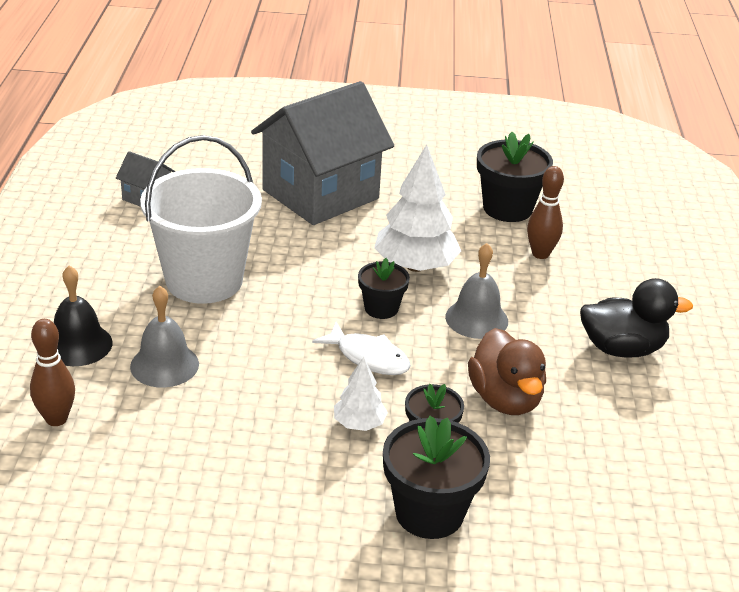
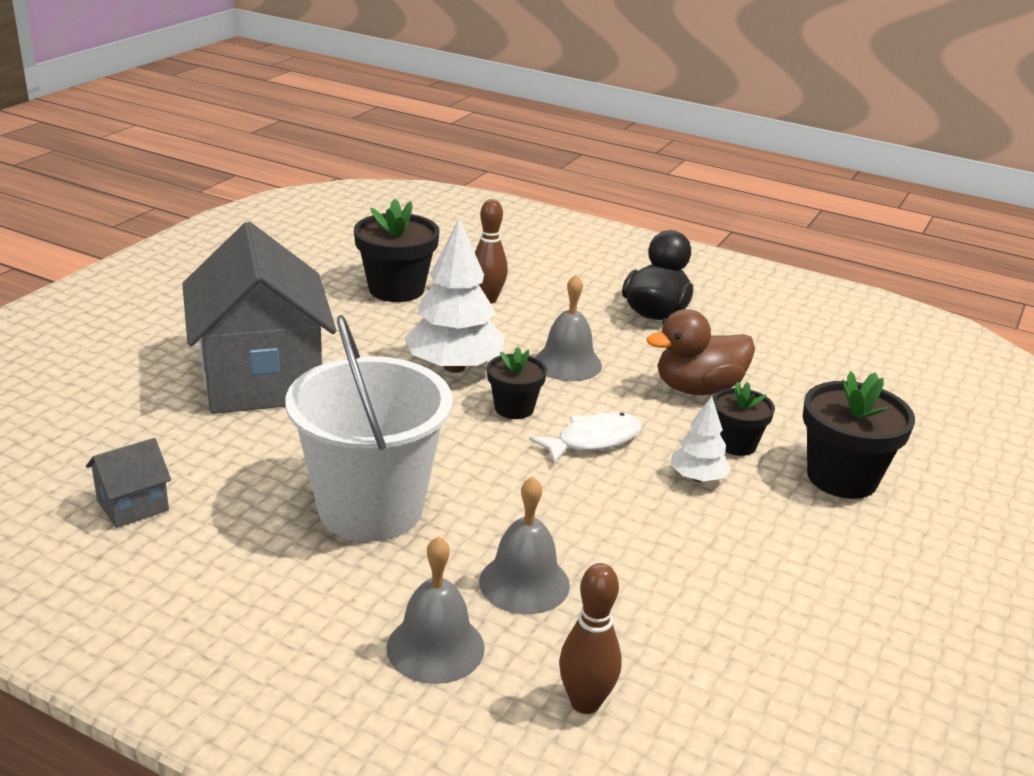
camera: 65 degrees left, 5 degrees down
(78, 344) = (435, 647): black bell -> grey bell
(505, 399) = (698, 389): brown duck -> brown duck turned 150 degrees clockwise

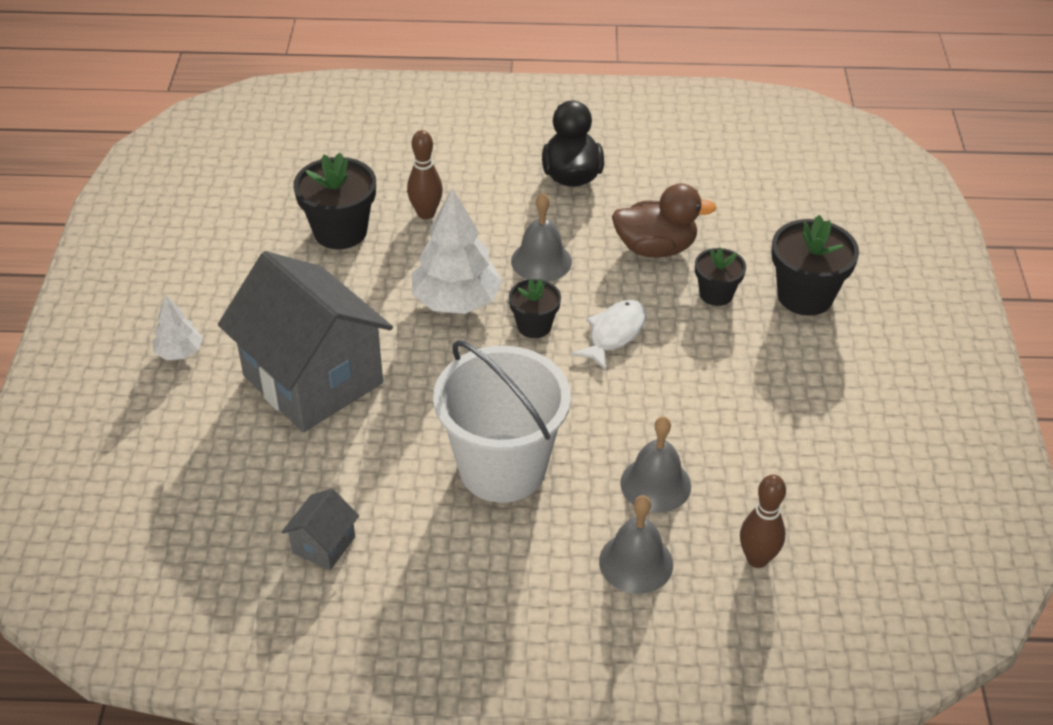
camera: 25 degrees left, 15 degrees up
(697, 478) = (709, 338): white tree -> white tree (179, 352)
(698, 389) = (655, 248): brown duck -> brown duck turned 135 degrees counterclockwise

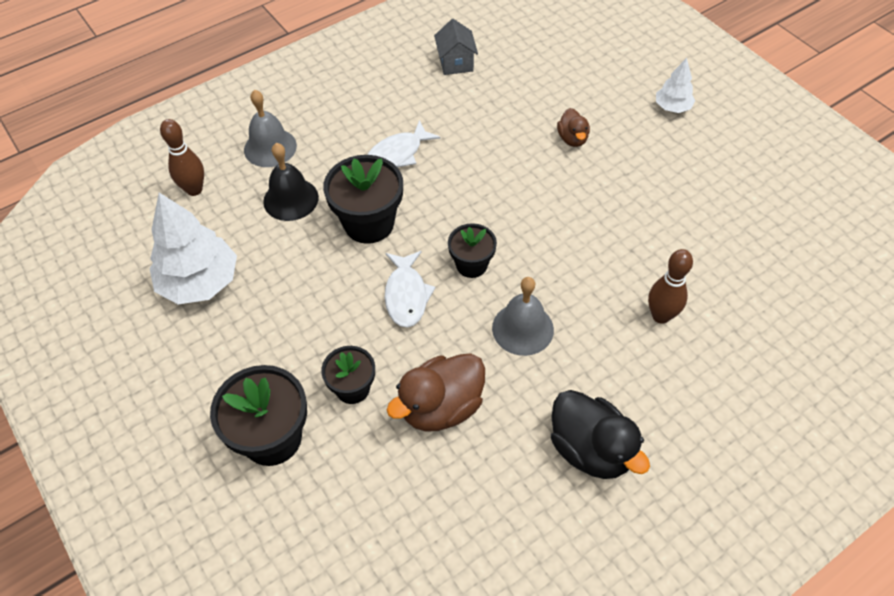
camera: 145 degrees right, 10 degrees up
(313, 379) = (572, 139): grey house -> brown duck
(340, 231) = (700, 255): black flower pot -> black flower pot (369, 223)
(456, 301) = (547, 250): white tree -> white tree (200, 282)
(502, 468) = (397, 154): white bucket -> white fish
(655, 484) = (291, 199): grey bell -> black bell

